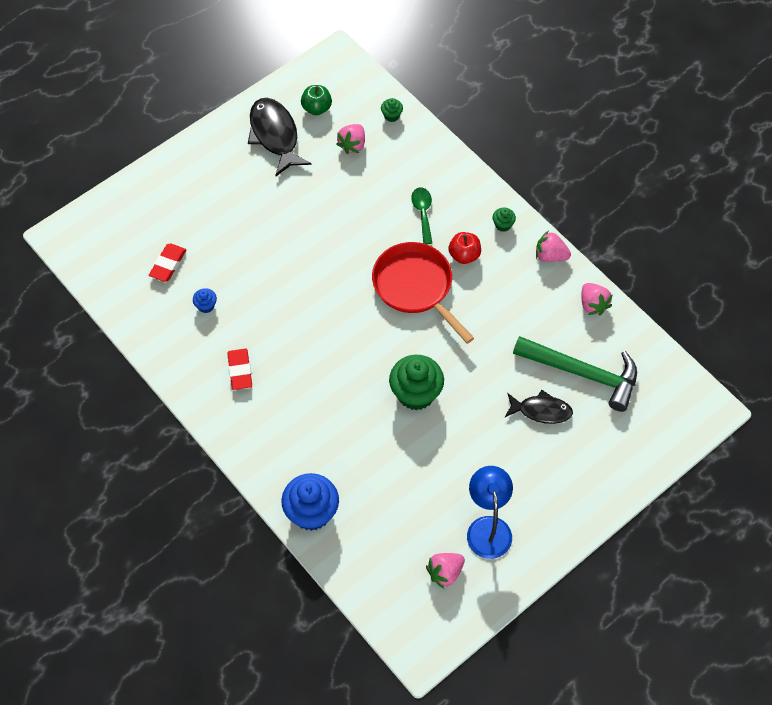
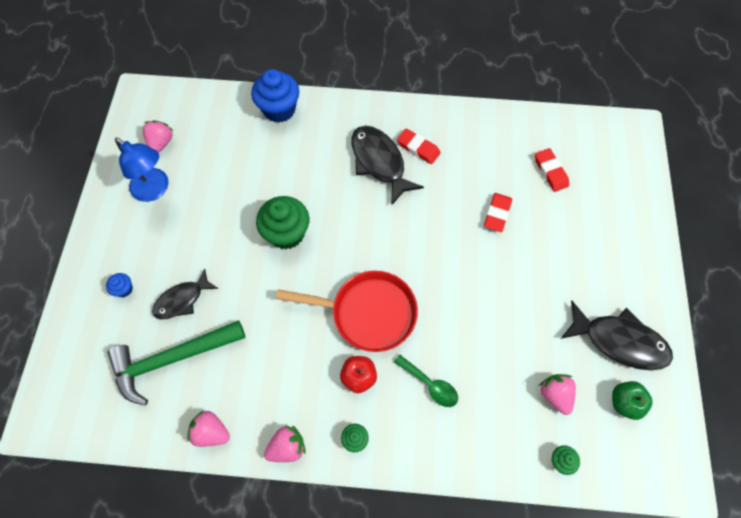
camera: 135 degrees right, 5 degrees up
(206, 306) = (491, 168): blue cupcake -> blue cupcake (124, 289)
(246, 271) = (497, 214): none -> red eraser
(283, 386) = (379, 162): none -> black fish

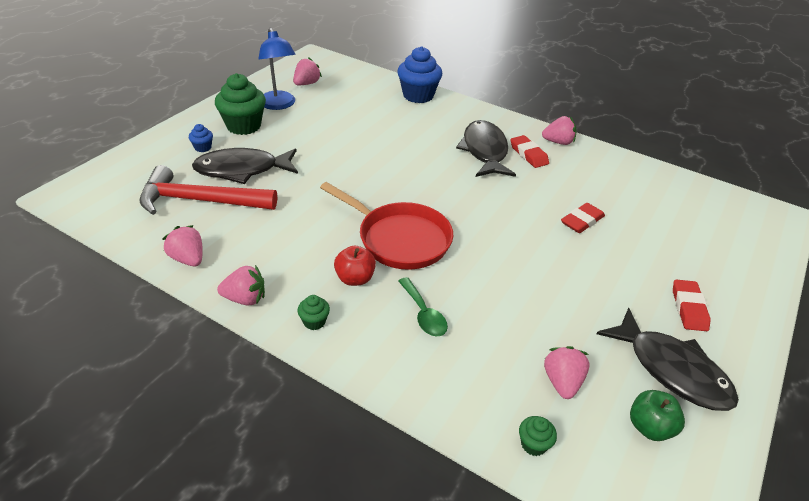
camera: 25 degrees right, 25 degrees down
(172, 359) = (200, 201): green hammer -> red hammer
(182, 300) = (242, 170): black fish -> black fish, size x1.56
(287, 233) = (365, 163): green cupcake -> green cupcake (244, 126)
(435, 118) = (558, 142): none -> pink strawberry
(550, 172) = (660, 213): red eraser -> red eraser (689, 308)

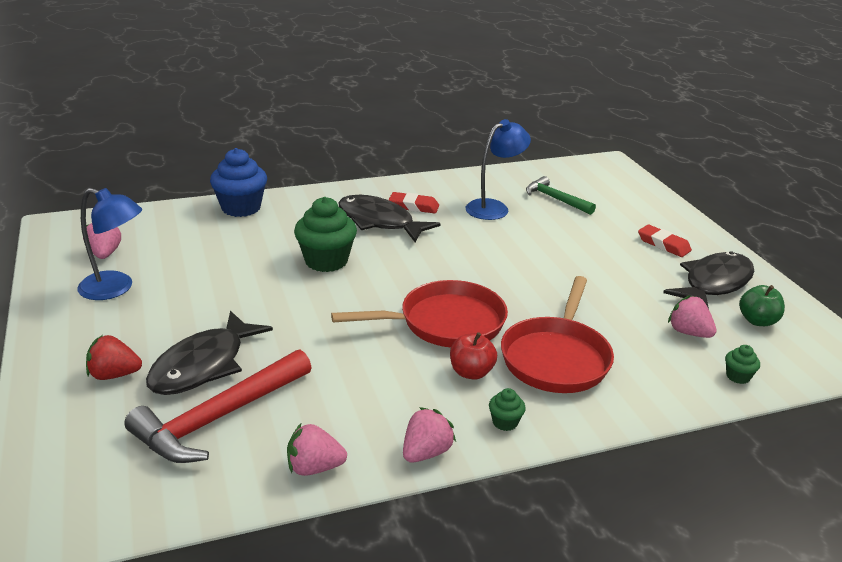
camera: 50 degrees left, 10 degrees down
(203, 148) = (114, 375): blue cupcake -> red strawberry
(244, 126) = (117, 328): green cupcake -> green cupcake (326, 261)
(424, 314) = (556, 358): green spoon -> red pan
(558, 142) = (416, 186): pink strawberry -> none
(582, 221) = (527, 231): red eraser -> none
(589, 189) = (494, 207): none -> blue lamp
(658, 214) = (555, 199): none -> green hammer
(672, 370) = (714, 283): black fish -> black fish turned 45 degrees counterclockwise

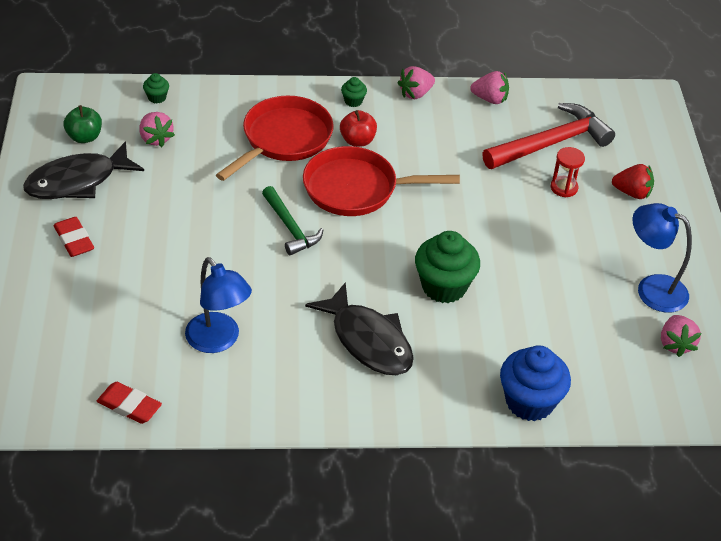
camera: 165 degrees left, 15 degrees up
(203, 365) = (564, 188): black fish -> red hourglass
(414, 206) = (316, 362): red eraser -> red eraser (129, 406)
(494, 207) = (218, 341): blue lamp -> blue lamp turned 105 degrees counterclockwise
(555, 199) = (130, 342): green hammer -> green hammer (290, 227)

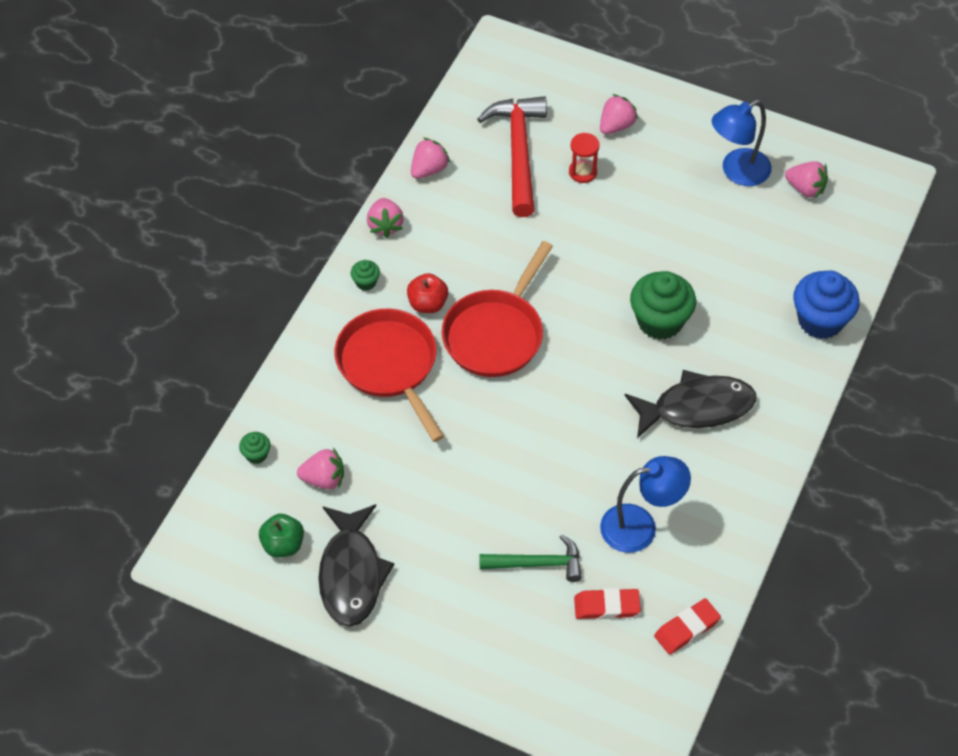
camera: 60 degrees left, 10 degrees up
(74, 240) = (440, 605): red eraser -> red eraser (606, 606)
(290, 227) = (521, 410): green hammer -> green hammer (537, 564)
(632, 193) = (616, 126): red strawberry -> pink strawberry

